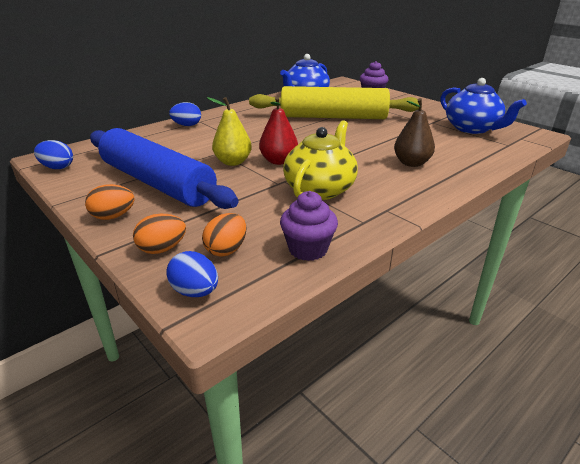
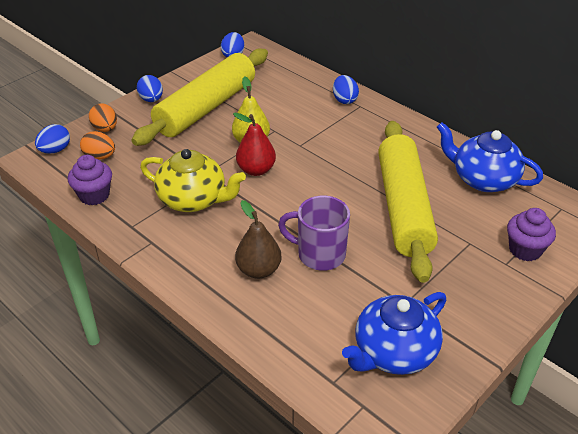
camera: 85 degrees right, 10 degrees up
(113, 216) = (151, 99): orange egg -> blue egg
(157, 183) = (206, 107): blue rolling pin -> yellow rolling pin
(388, 143) = (319, 254): none -> purple mug

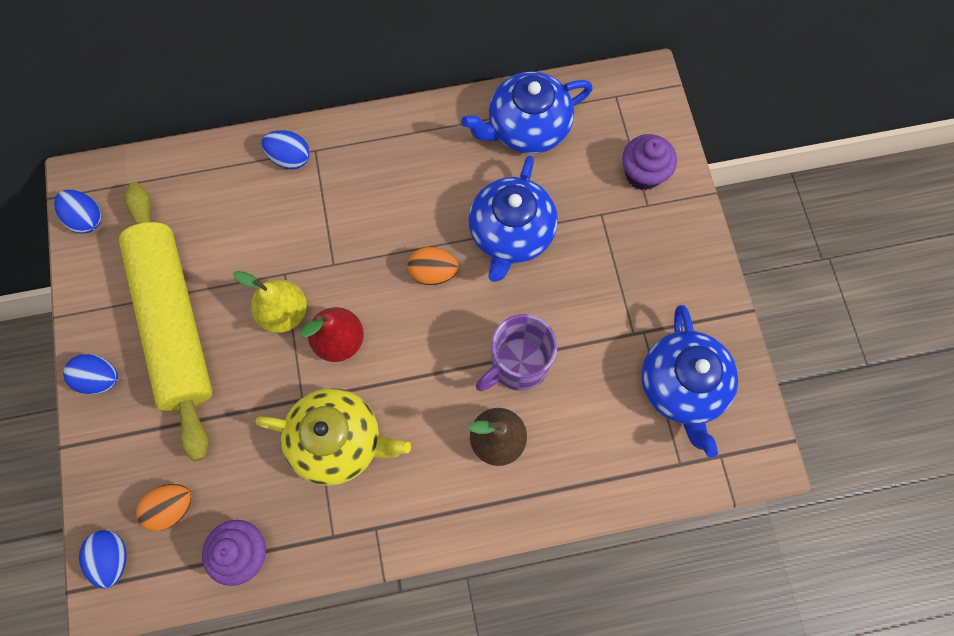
camera: 55 degrees left, 30 degrees up
(105, 129) = (117, 471): orange egg -> orange egg (433, 273)
(193, 199) = (338, 441): yellow teapot -> yellow teapot turned 45 degrees clockwise
(404, 207) = (511, 234): yellow rolling pin -> blue teapot

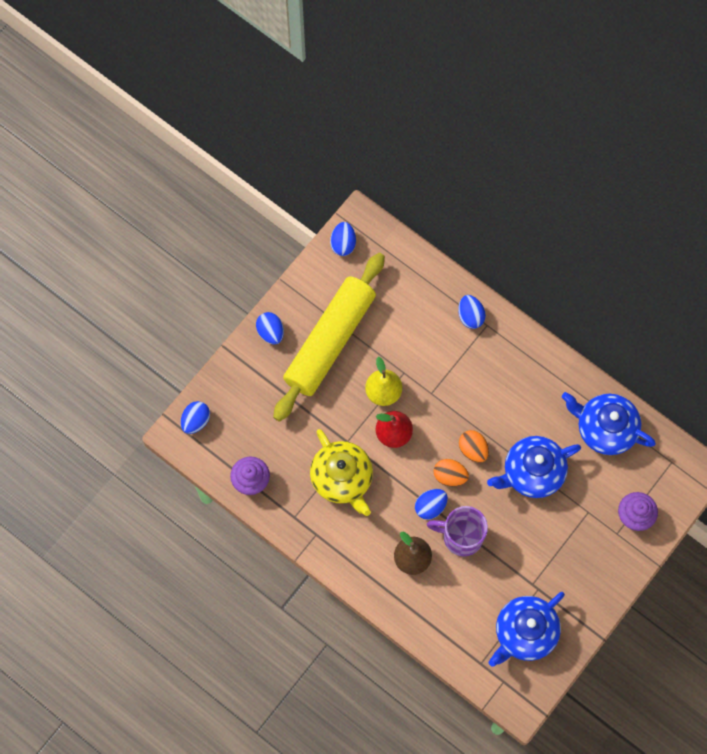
camera: 50 degrees right, 0 degrees up
(172, 507) = (241, 427): orange egg -> orange egg (450, 476)
(456, 370) = (430, 506): none -> blue egg

